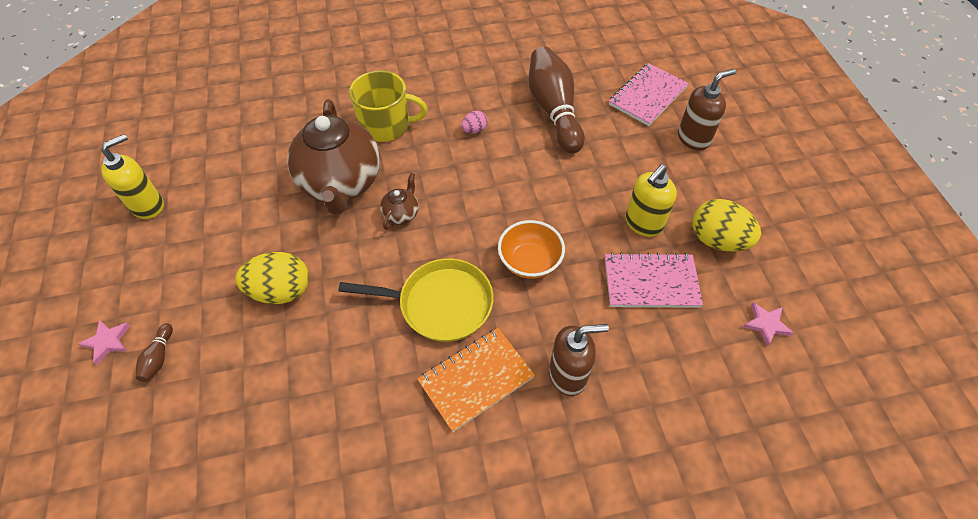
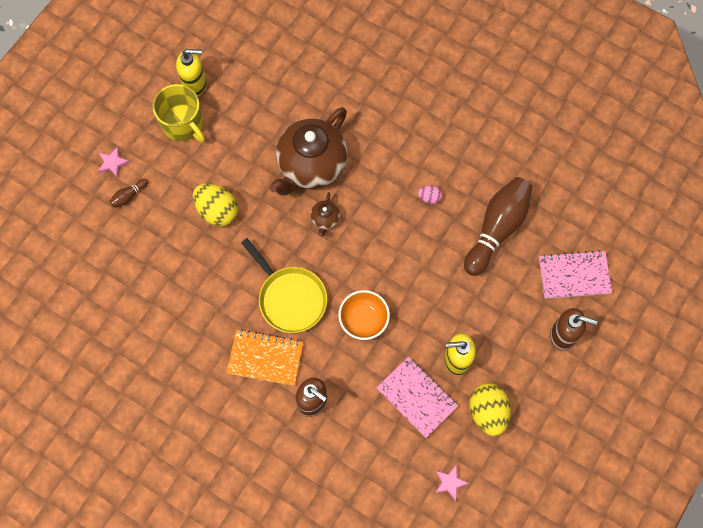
camera: 45 degrees right, 15 degrees up
(386, 125) = (378, 144): yellow mug -> yellow mug (183, 124)
(401, 214) = (325, 220): brown teapot -> brown teapot turned 120 degrees clockwise

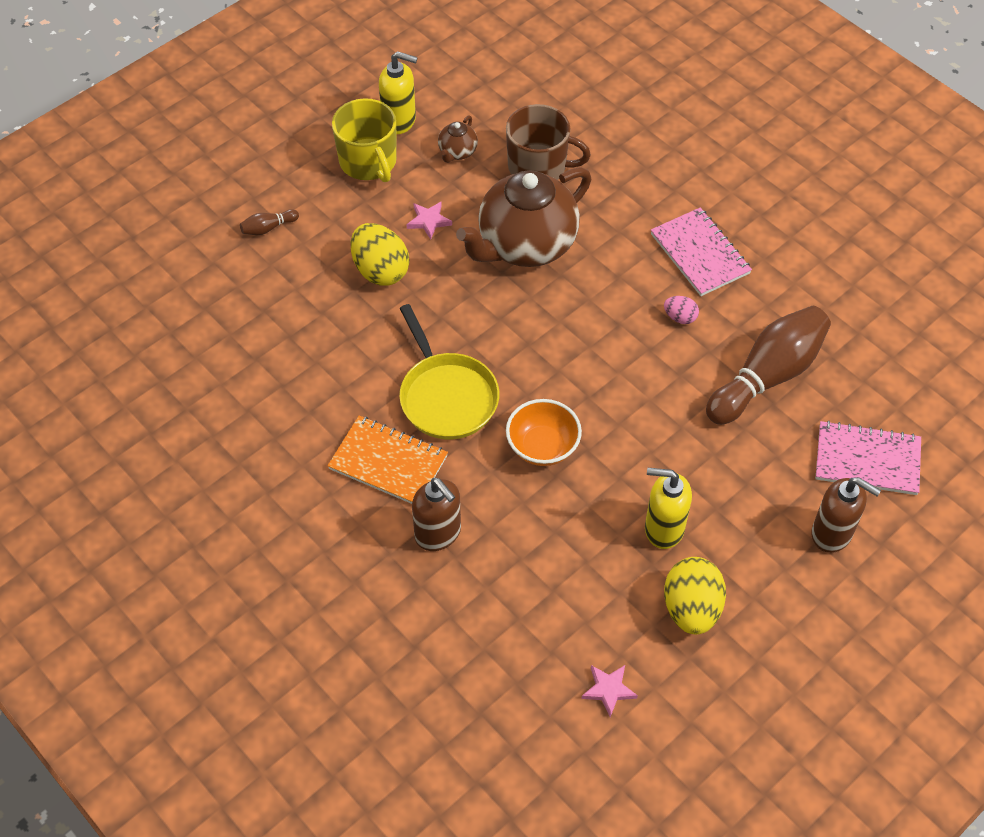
camera: 15 degrees right, 15 degrees down
(113, 163) = (260, 186): pink star -> pink star (429, 221)
(303, 99) = (538, 166): none -> brown mug
(325, 220) = (525, 312): brown teapot -> brown teapot (457, 152)
(416, 397) = (590, 564): pink notebook -> pink notebook (699, 254)

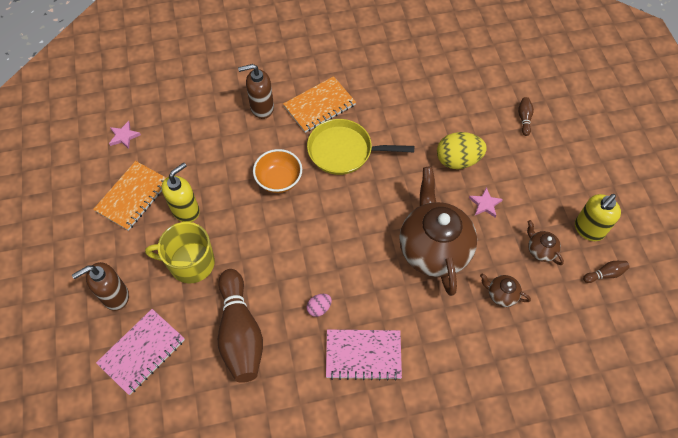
camera: 120 degrees right, 5 degrees up
(368, 162) = (556, 194): yellow mug -> yellow mug (190, 263)
(449, 92) = (605, 274): none -> brown bowling pin
(538, 166) = (501, 295): brown mug -> brown teapot
(691, 608) = (133, 196): yellow egg -> orange notebook

